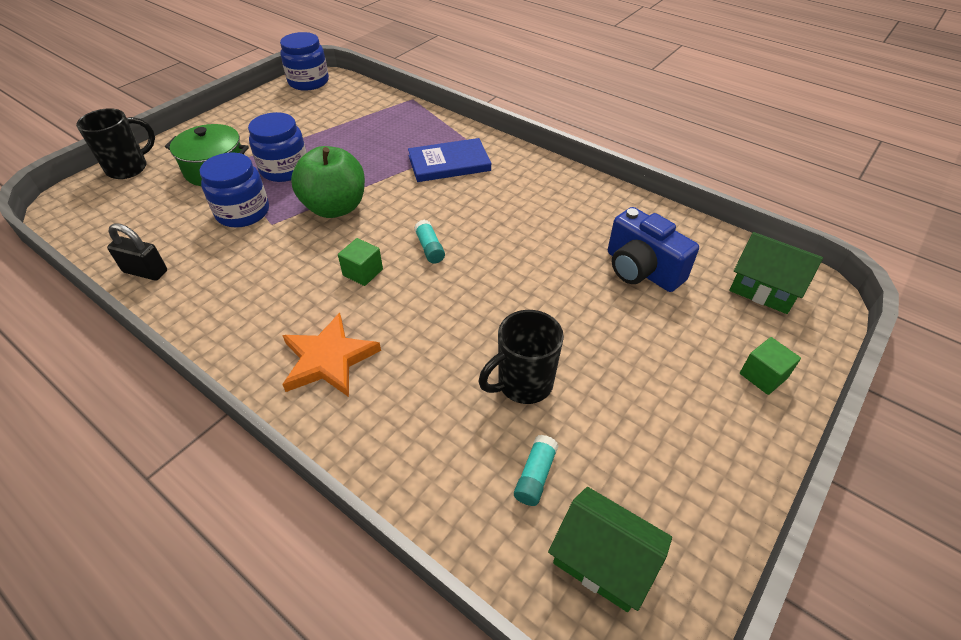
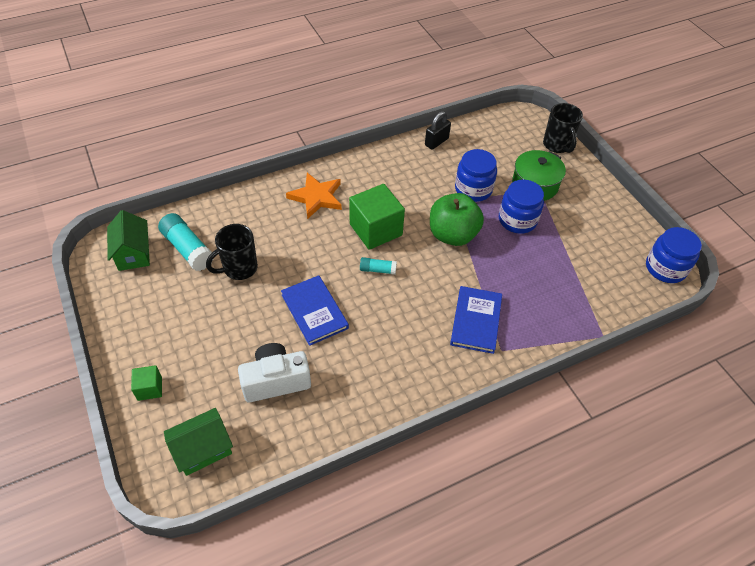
camera: 115 degrees right, 5 degrees up
(363, 272) = (376, 230): green cube -> green cube, size x2.00
(523, 384) = (239, 268): black mug -> black mug turned 120 degrees counterclockwise
(530, 277) = (314, 311): none -> blue book
(535, 475) = (188, 249): turquoise glue stick -> turquoise glue stick, size x1.84
(603, 560) = (133, 253): green house -> green house turned 75 degrees counterclockwise
(641, 270) = (276, 381): blue camera -> white camera

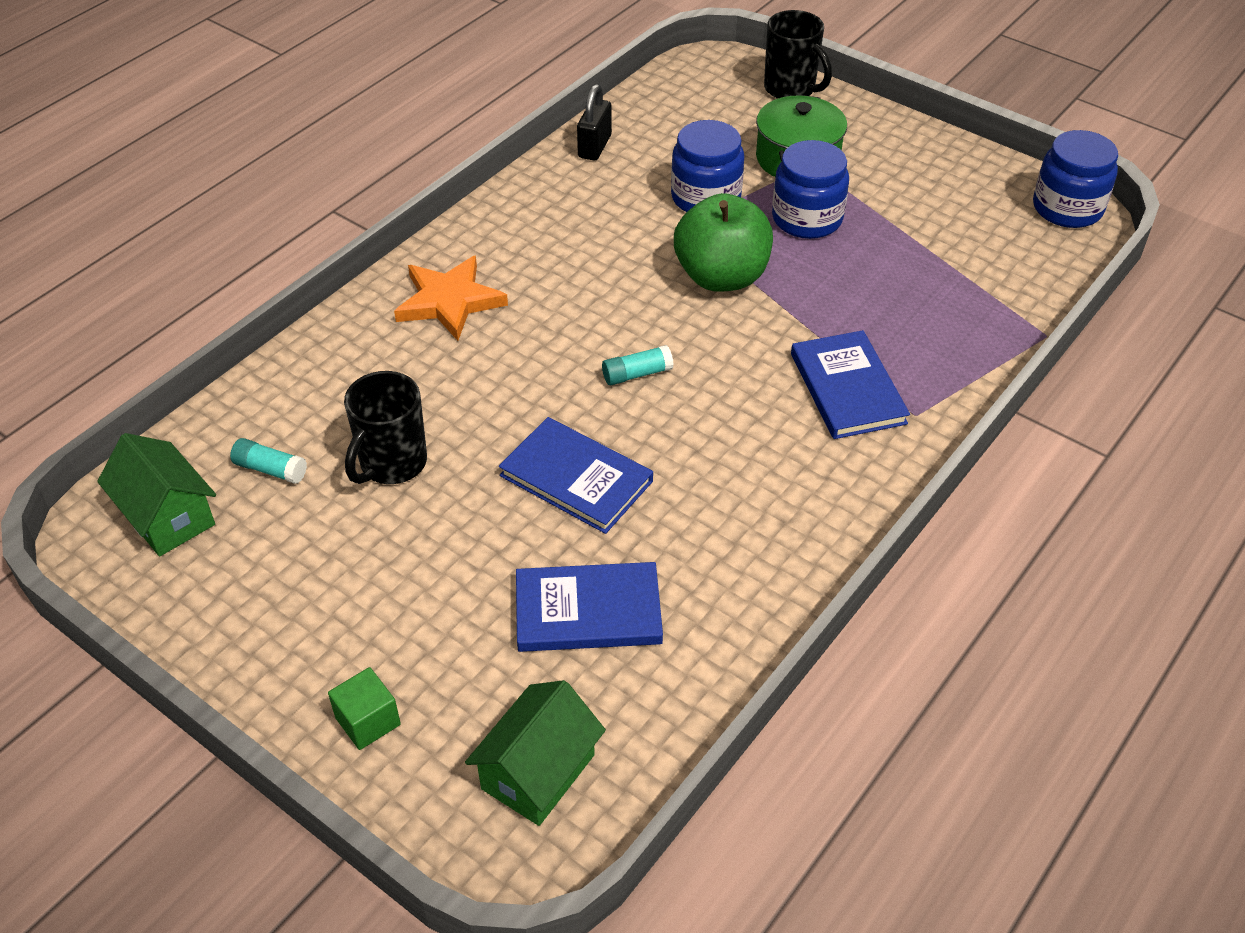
camera: 25 degrees left, 5 degrees down
(188, 249) = (270, 469): turquoise glue stick -> turquoise glue stick, size x0.54
(276, 381) = (588, 611): white camera -> blue book
(376, 230) = (589, 315): green cube -> none

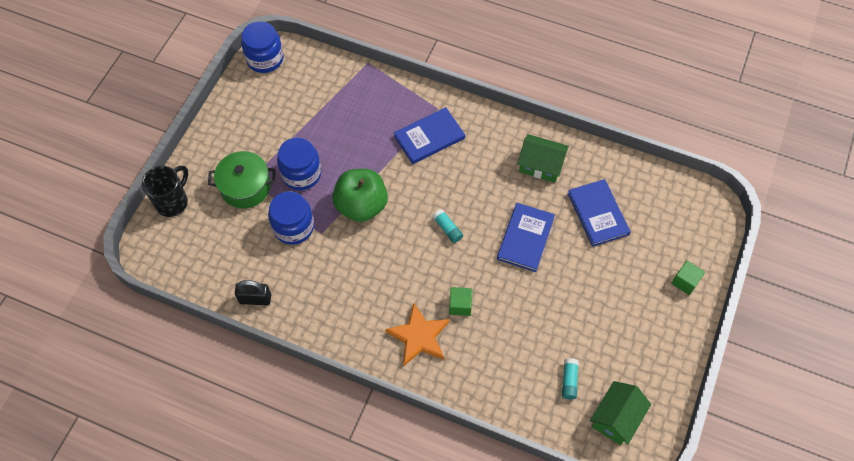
camera: 105 degrees left, 15 degrees up
(392, 464) = (545, 323): black mug -> none
(481, 360) = (460, 305): none -> green cube
(538, 772) = (679, 212): green house -> green house (540, 165)

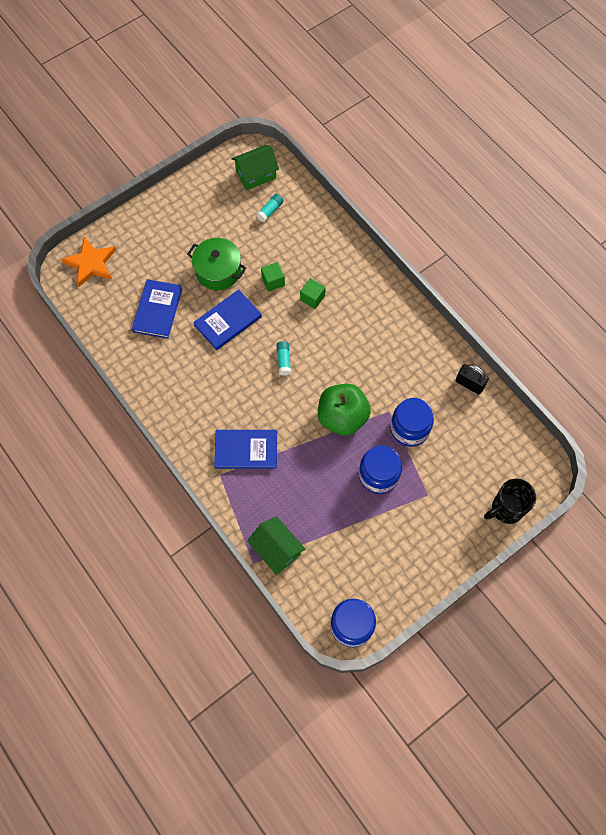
camera: 150 degrees left, 5 degrees up
(245, 187) = (434, 489): green pot -> green pot (218, 271)
(419, 337) = (357, 292): orange star -> orange star (91, 263)
(540, 165) = (171, 373): green house -> green house (276, 549)
(685, 282) = (136, 230): green cube -> green cube (273, 281)

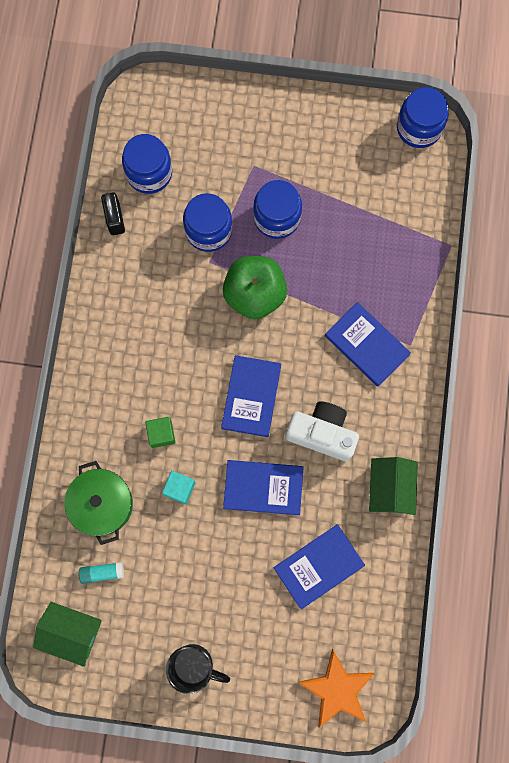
camera: 135 degrees left, 10 degrees up
(218, 271) = (220, 553): green pot -> green pot (102, 504)
(223, 377) = (322, 434): none -> white camera
(273, 281) = (179, 488): green cube -> turquoise cube
(276, 549) = (422, 238): green house -> green house (390, 488)
(284, 360) = (251, 397): turquoise glue stick -> blue book
(482, 429) = (149, 173): none -> blue jar
(506, 509) = (204, 97): black mug -> black mug (194, 665)

